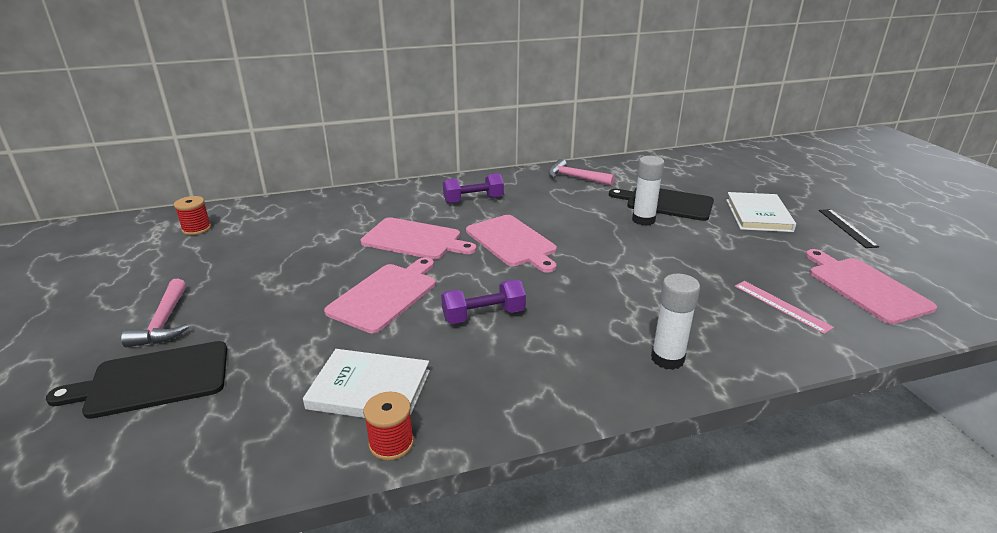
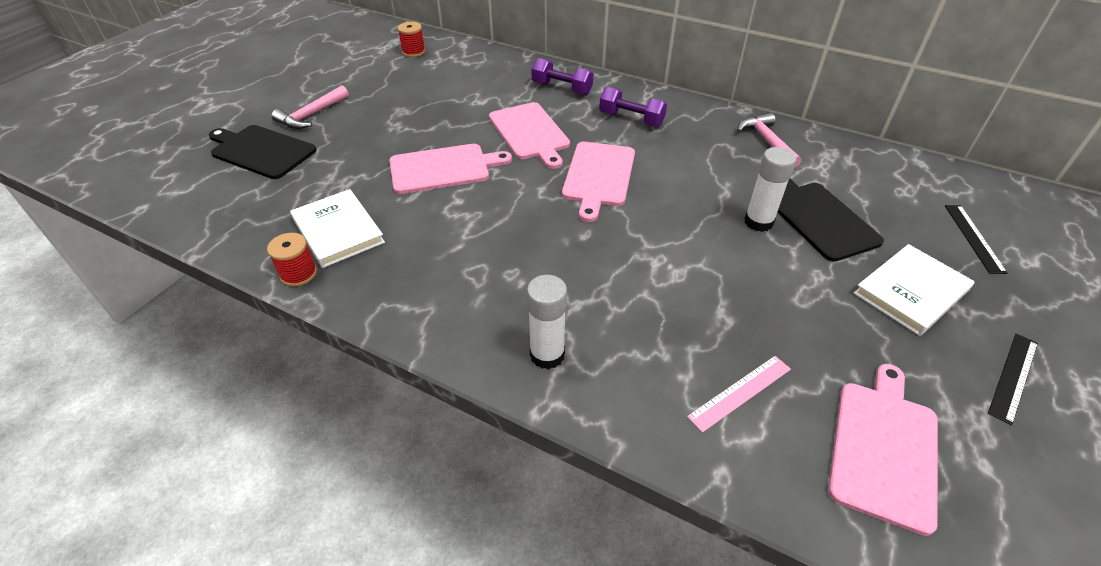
camera: 45 degrees right, 15 degrees up
(483, 315) = (478, 225): purple dumbbell -> purple dumbbell (562, 88)
(738, 179) = (973, 238): none -> black ruler
(781, 306) = (740, 392): pink ruler -> pink ruler turned 45 degrees clockwise

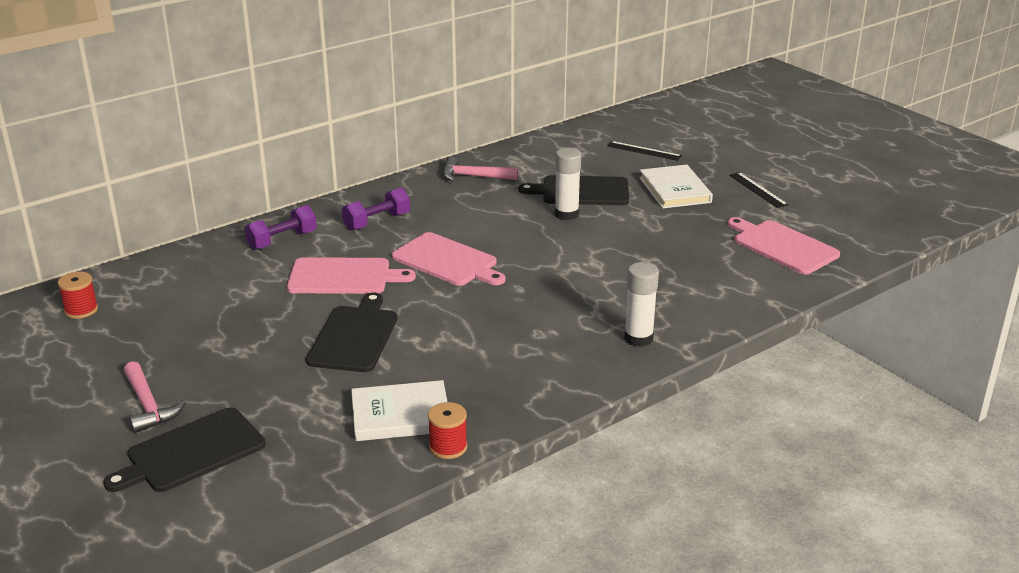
camera: 65 degrees left, 15 degrees down
(443, 168) = (354, 336): pink cutting board -> black cutting board
(740, 392) = (717, 276): pink ruler -> none

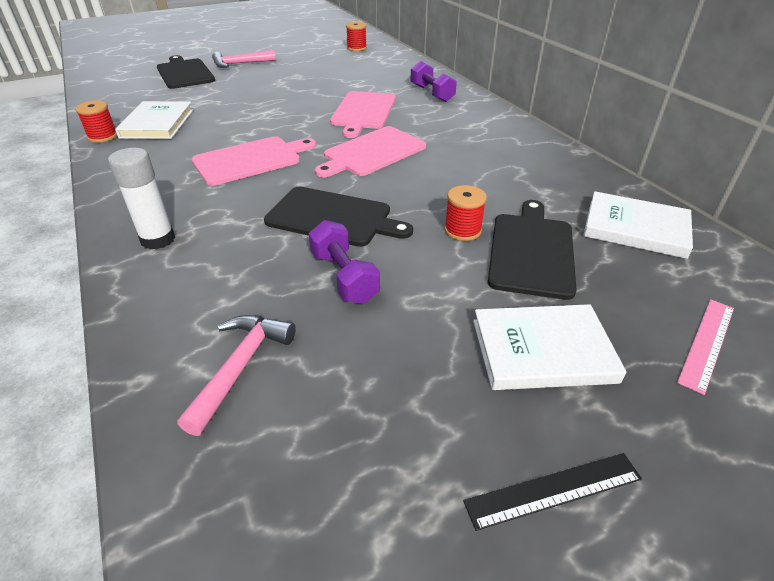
camera: 100 degrees right, 10 degrees up
(354, 336) = (271, 113): black cutting board -> black cutting board (333, 217)
(377, 222) = (459, 127): purple dumbbell -> purple dumbbell (344, 277)
(473, 176) = (567, 179): pink hammer -> pink hammer (241, 366)
(538, 158) = (635, 228): none -> white book
(566, 214) = (462, 230): white glue stick -> red spool
(644, 151) = (707, 343): black ruler -> pink ruler
(782, 246) = (301, 453): pink cutting board -> pink cutting board (251, 160)

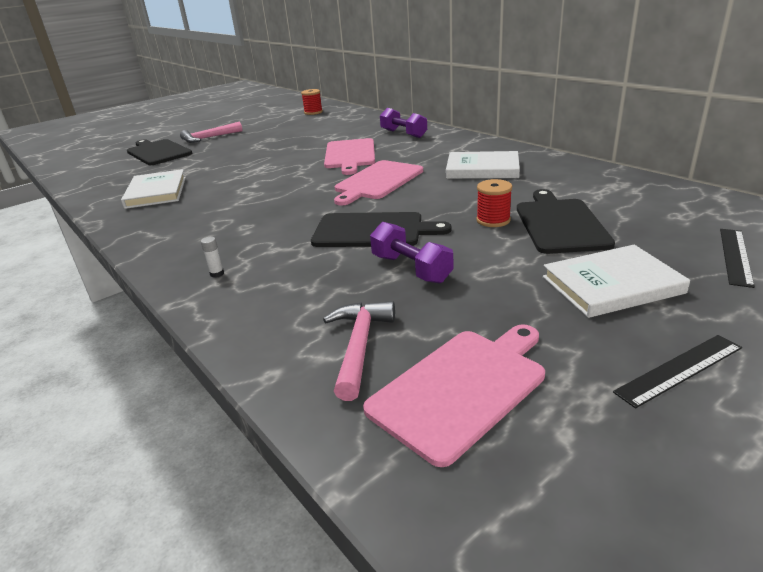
camera: 10 degrees left, 10 degrees down
(103, 136) = (106, 210): red spool -> none
(158, 239) = (217, 274): white glue stick -> white glue stick, size x0.43
(251, 160) = (267, 204): pink cutting board -> pink cutting board (461, 388)
(635, 228) = (633, 195): white book -> white book (482, 169)
(707, 343) = (735, 256): pink ruler -> black ruler

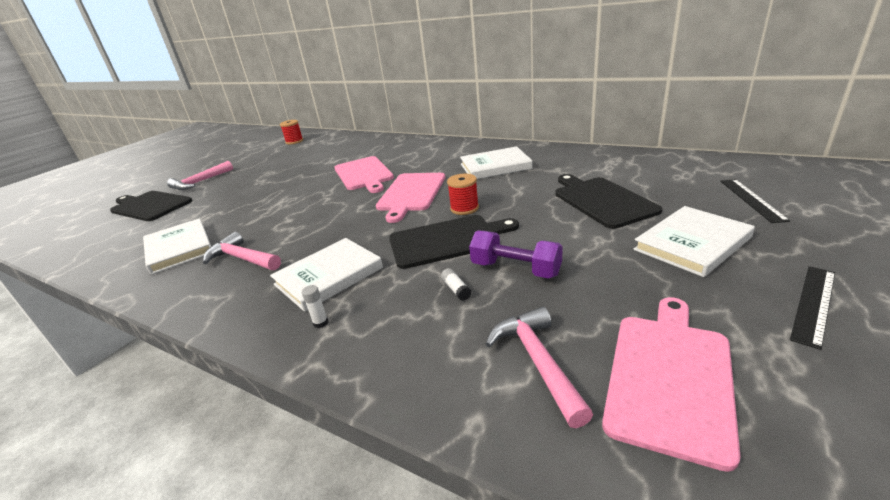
camera: 20 degrees left, 0 degrees up
(196, 210) = (242, 258): none -> pink hammer
(250, 239) = (329, 276): none -> white book
(344, 273) = (456, 289): none -> white glue stick
(403, 134) = (398, 147): purple dumbbell -> none
(493, 220) = (545, 208): red spool -> red spool (464, 208)

